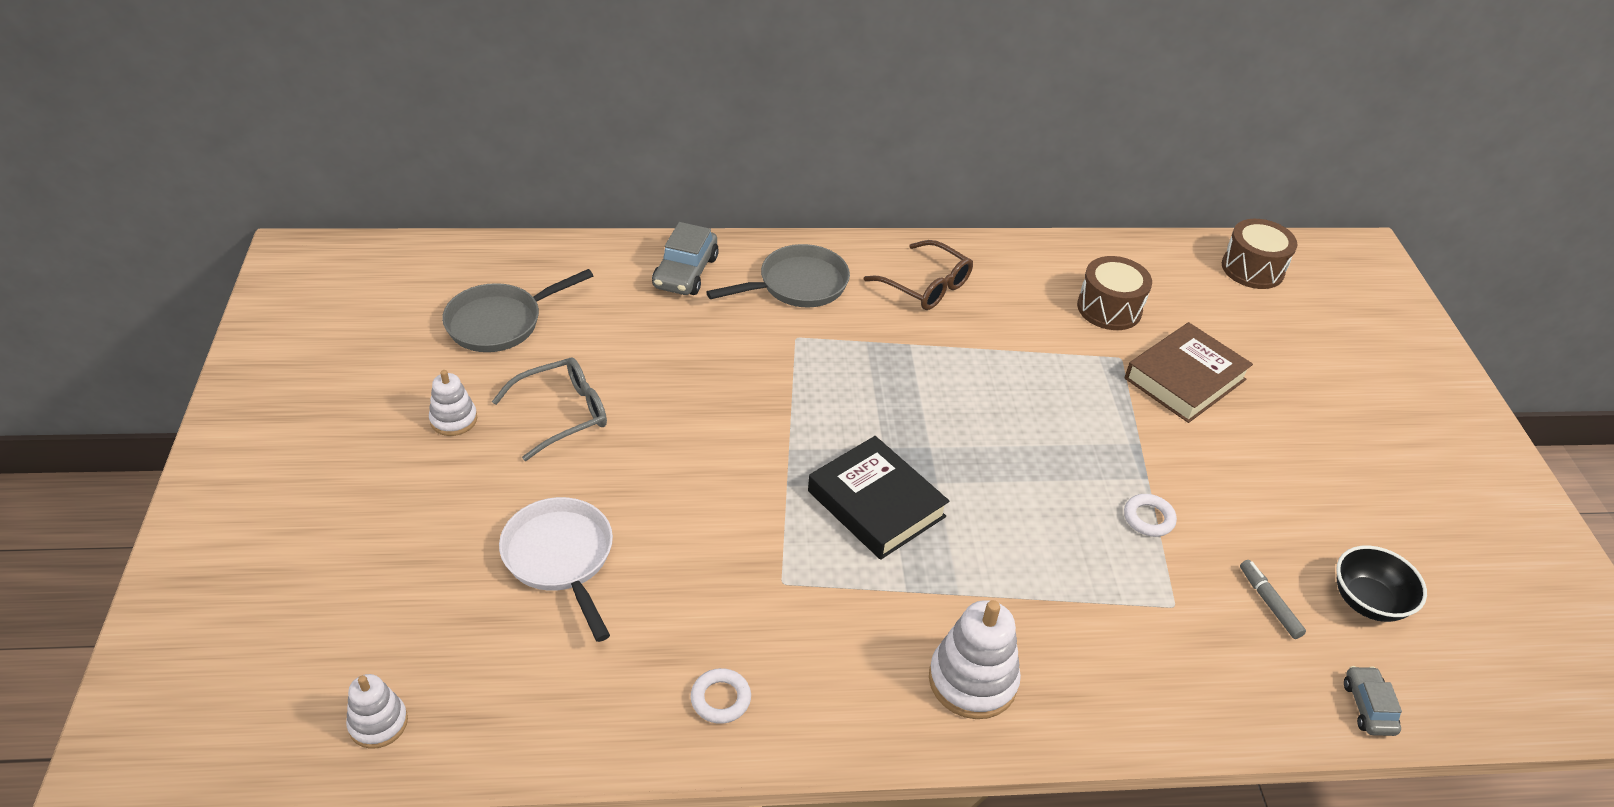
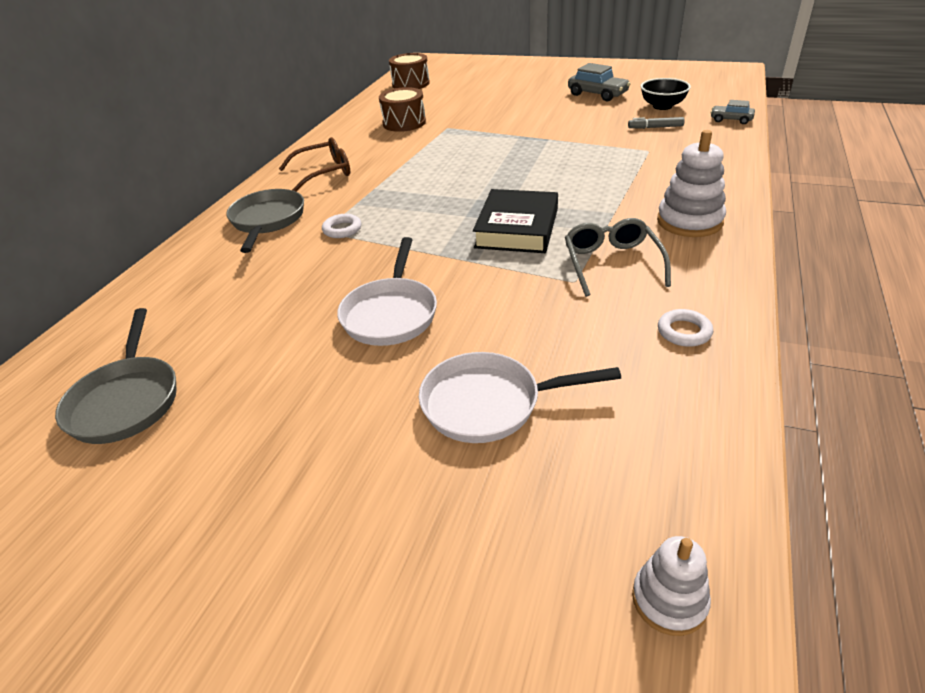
camera: 60 degrees left, 5 degrees down
(454, 419) = (239, 461): white stacking toy -> none
(561, 414) = (300, 374): grey glasses -> grey glasses (612, 264)
(668, 445) = (391, 314): none -> white pan
(685, 272) = (191, 270): grey car -> grey car (597, 94)
(876, 504) = (517, 228): black book -> black book turned 60 degrees counterclockwise
(1148, 518) = (579, 144): white ring -> white ring (342, 229)
(1185, 379) = (479, 115): brown book -> none

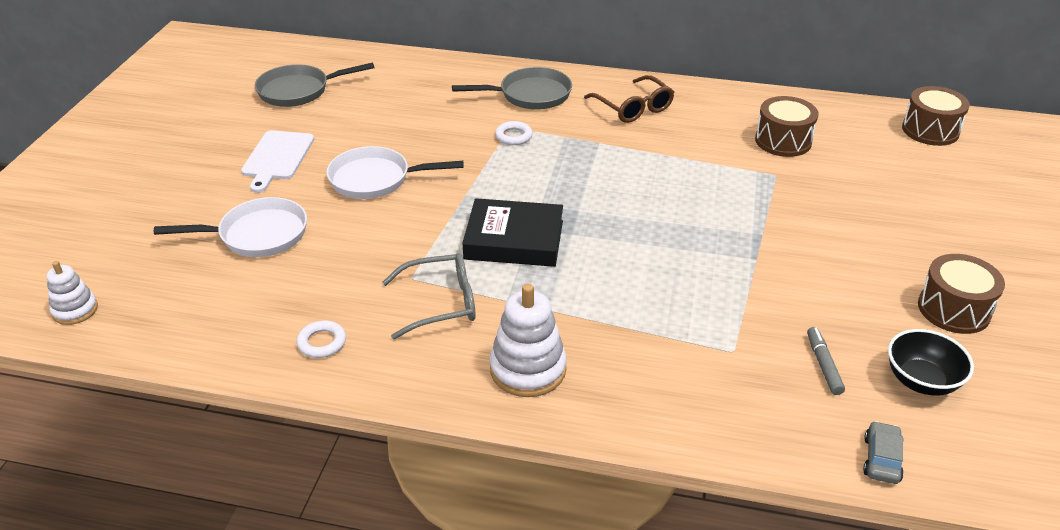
camera: 80 degrees right, 0 degrees up
(307, 404) = (277, 158): none -> white cutting board
(489, 403) = (257, 235): white pan -> white pan turned 90 degrees clockwise
(597, 94) = (953, 309): grey car -> brown drum

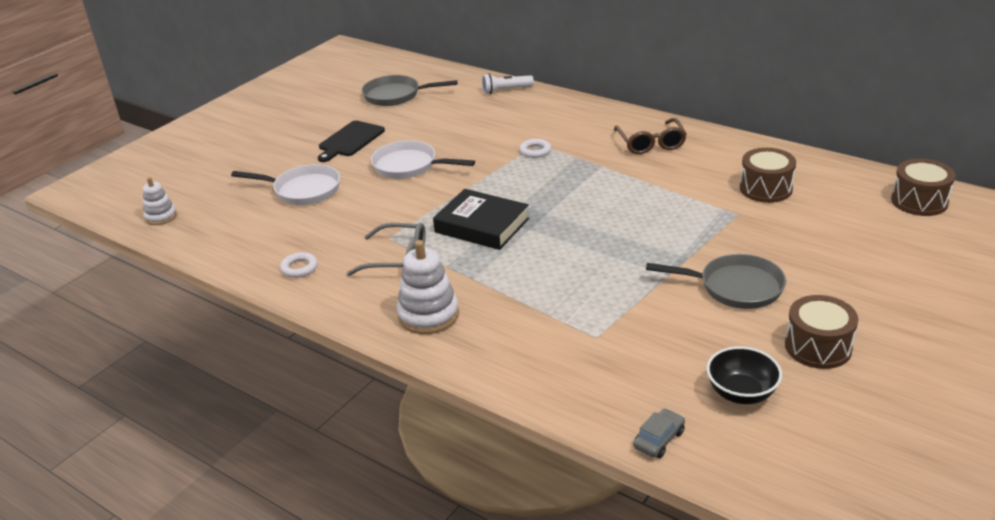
camera: 25 degrees right, 5 degrees down
(277, 158) = (350, 140): white cutting board -> black cutting board
(429, 67) = (506, 90): none -> white flashlight
(530, 95) = (571, 122): grey pan -> grey pan (735, 287)
(823, 365) = (664, 363): grey marker -> none

